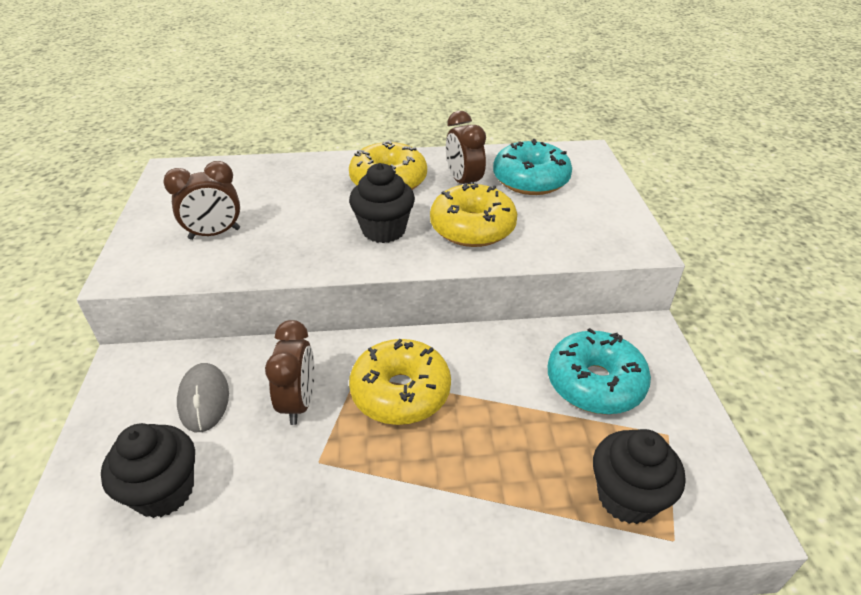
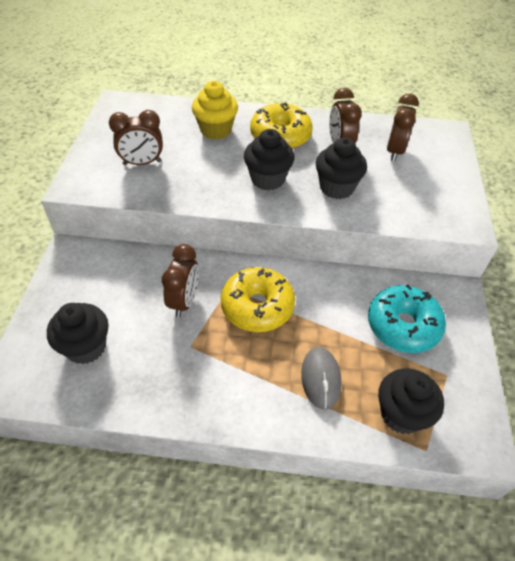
camera: 10 degrees right, 10 degrees up
(204, 399) = (120, 287): grey mouse -> grey mouse (321, 378)
(305, 185) = (216, 130): none -> yellow cupcake
(472, 228) = (336, 187): yellow donut -> black cupcake
(530, 180) = (394, 151): turquoise donut -> brown clock

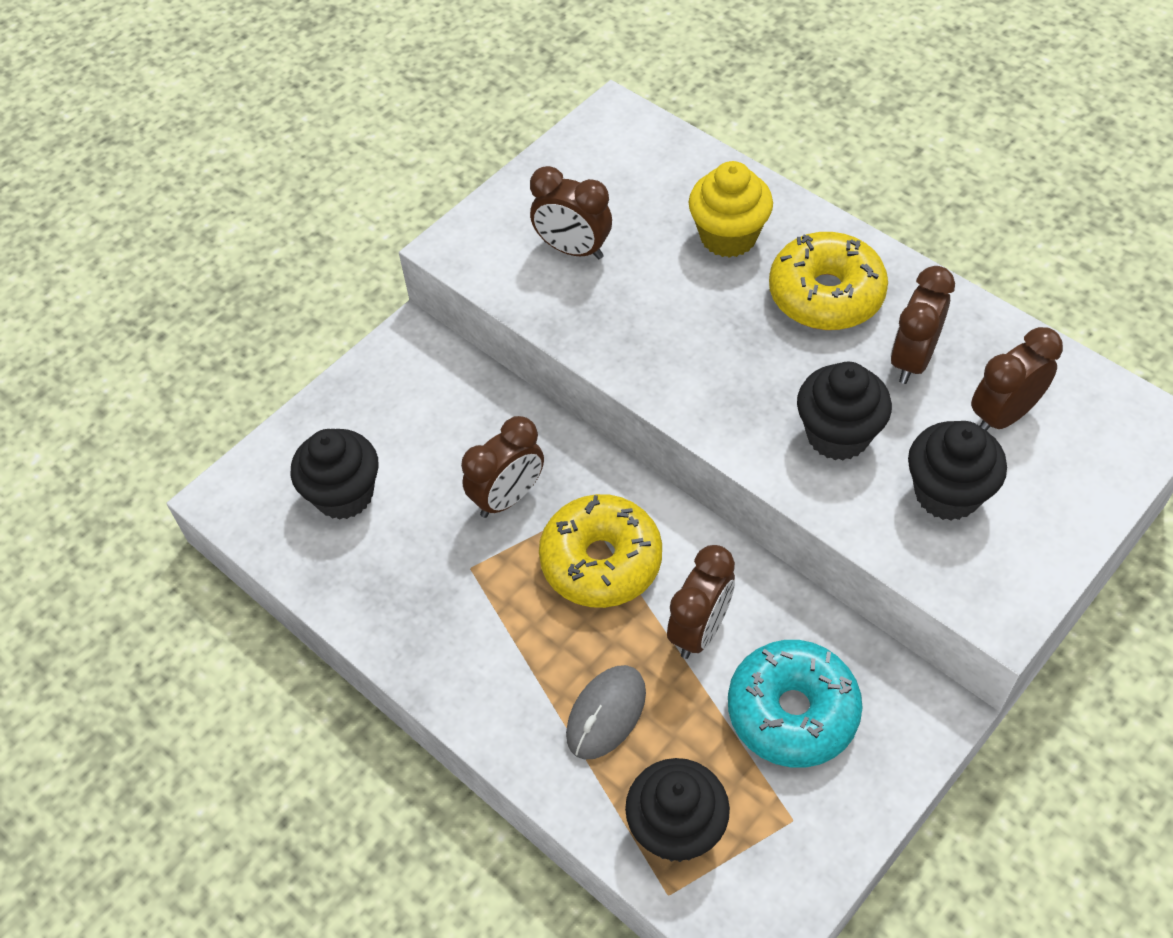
camera: 40 degrees right, 5 degrees up
(267, 179) = (739, 366): black cupcake -> black cupcake (947, 493)
(331, 312) = (700, 630): none -> brown clock

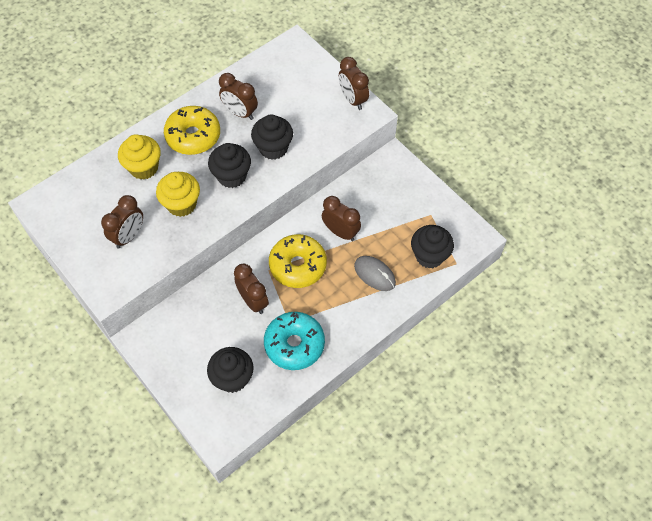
camera: 85 degrees left, 5 degrees up
(659, 310) = (181, 204): none -> yellow cupcake
(792, 711) = (384, 205): turquoise donut -> turquoise donut (294, 344)
(947, 493) = (312, 117): black cupcake -> black cupcake (232, 176)
(1002, 415) = (278, 89): brown clock -> brown clock (352, 100)

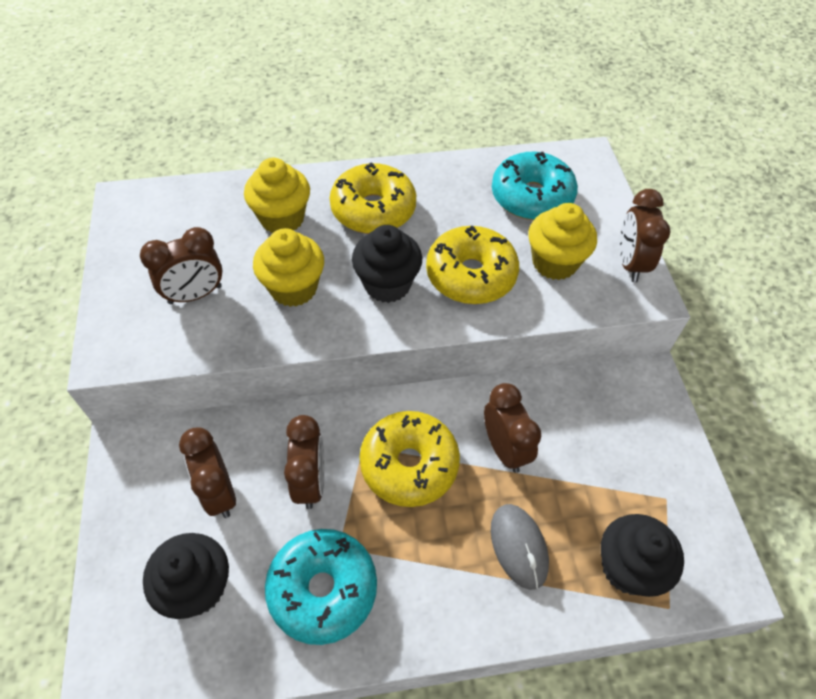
camera: 30 degrees right, 5 degrees down
(240, 113) = (456, 209): brown clock -> brown clock (219, 493)
(273, 148) = (471, 275): black cupcake -> yellow donut
(278, 85) = (531, 197): none -> turquoise donut
(313, 119) = (554, 262): none -> yellow cupcake

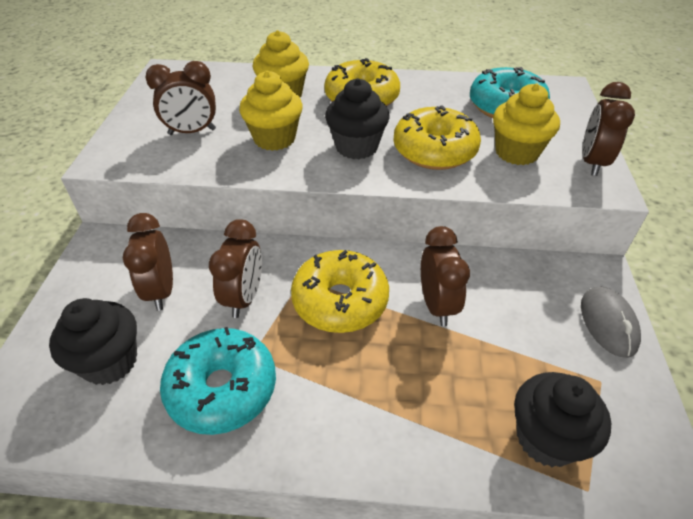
camera: 15 degrees right, 10 degrees down
(519, 546) = (430, 392): grey mouse -> grey mouse (608, 323)

